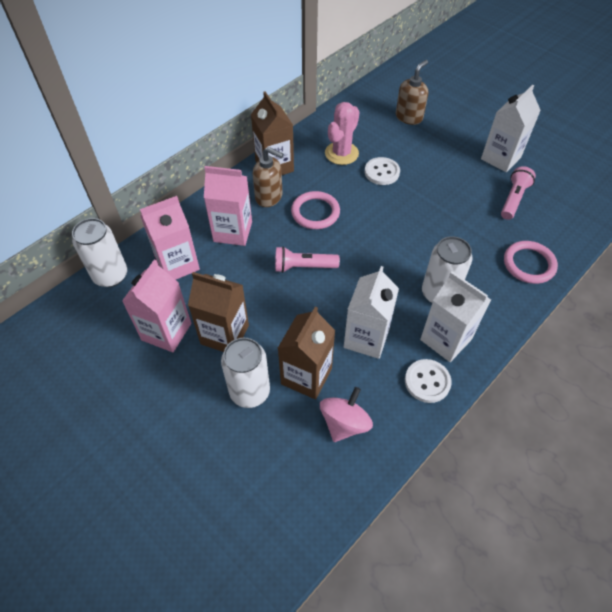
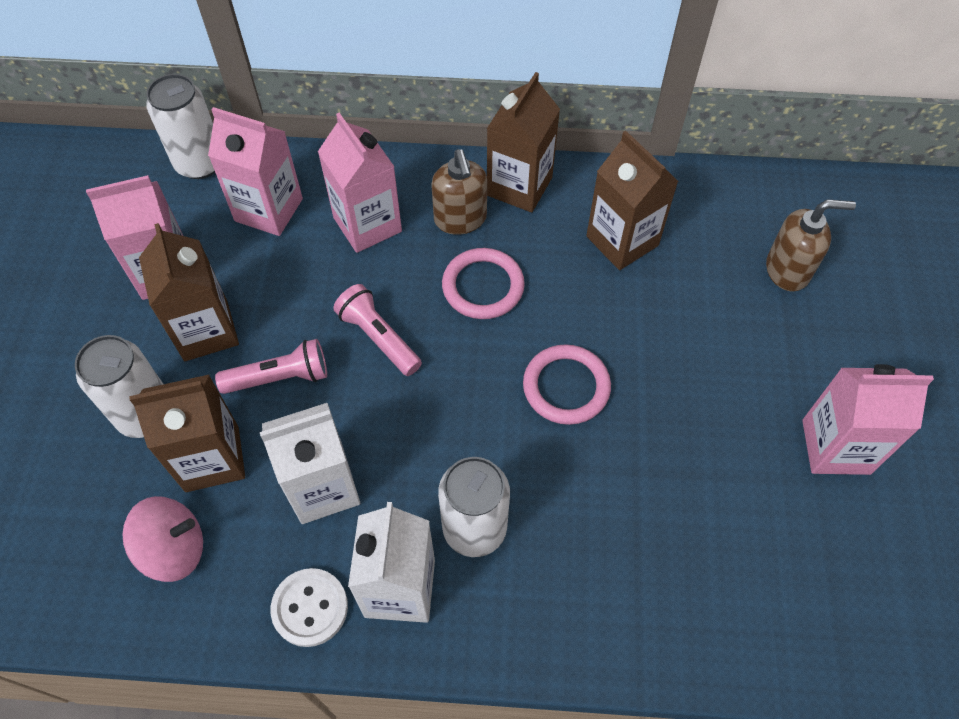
camera: 50 degrees right, 5 degrees up
(341, 153) = (622, 241): pink cactus -> brown carton
(382, 172) = (636, 311): white button -> none
(500, 158) = (835, 446): white carton -> pink carton
(513, 199) = (761, 518): pink flashlight -> pink flashlight (279, 377)
(529, 264) = (643, 620): pink ring -> pink ring (566, 387)

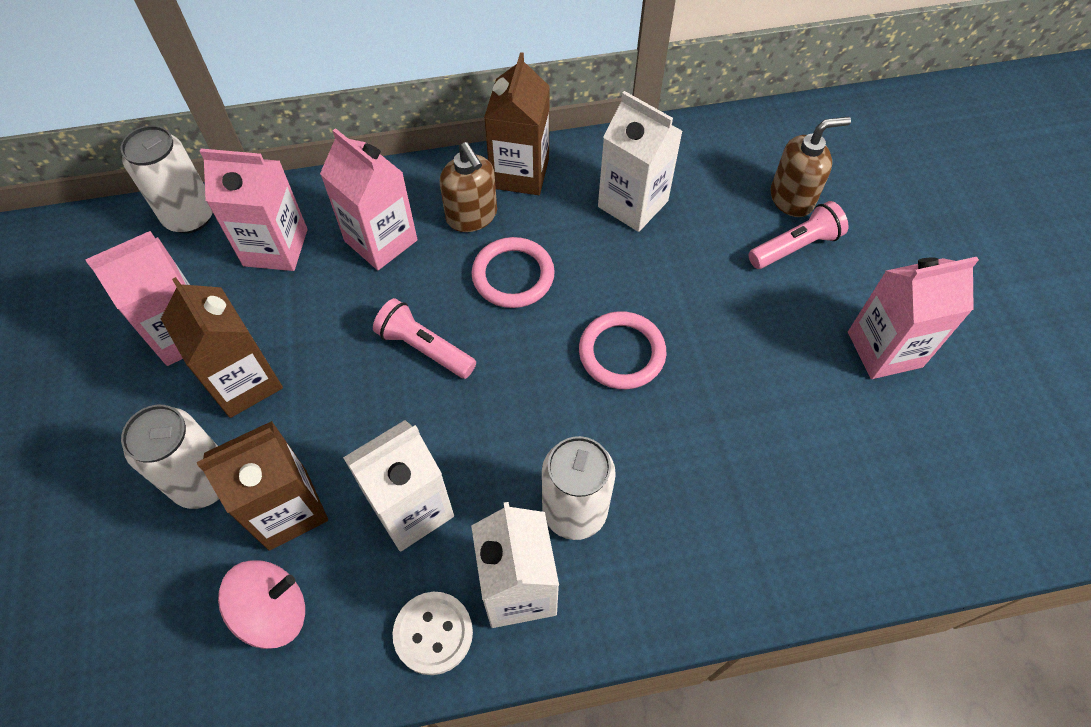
camera: 15 degrees left, 0 degrees up
(279, 377) = (335, 411): pink flashlight -> pink flashlight (795, 247)
(622, 241) = (633, 204): brown carton -> white carton

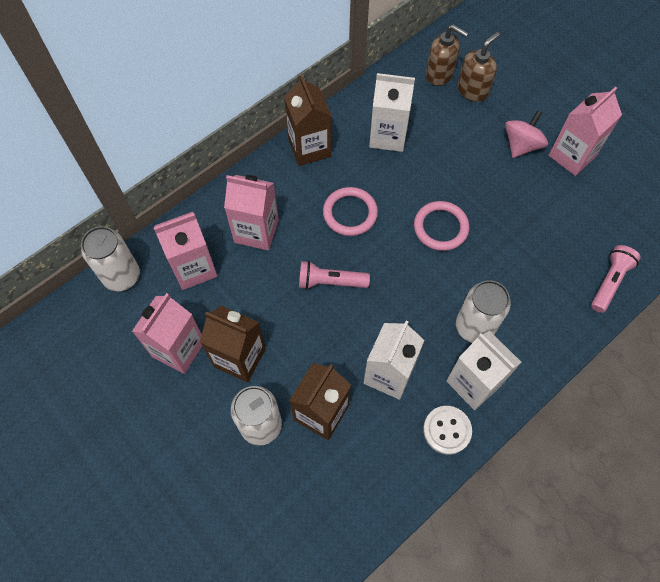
camera: 30 degrees left, 5 degrees up
(273, 611) = (355, 469): pink spinning top -> pink spinning top (521, 145)
(472, 216) = (300, 189): brown soap dispenser -> brown soap dispenser (439, 74)
(795, 247) = (492, 119): pink flashlight -> pink flashlight (609, 282)

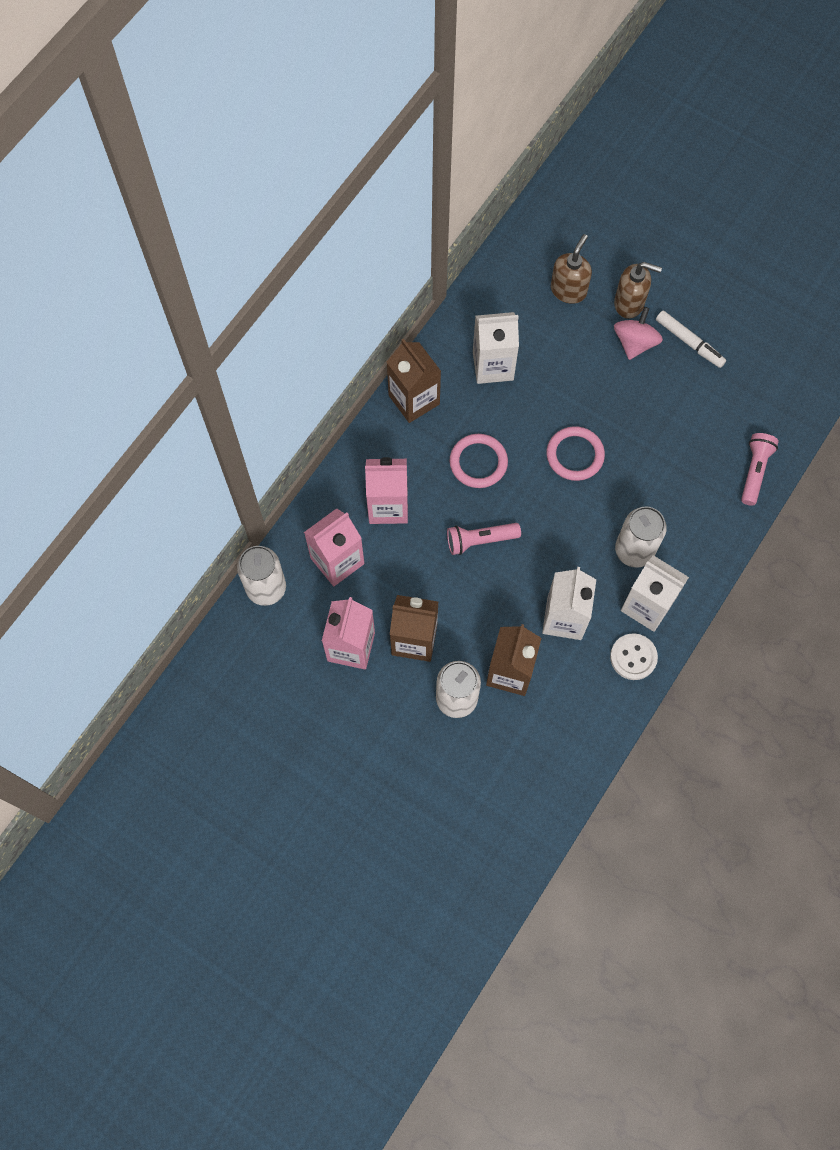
camera: 15 degrees left, 5 degrees up
(439, 74) = (528, 279): brown soap dispenser -> brown soap dispenser (629, 303)
(572, 156) = (689, 342): pink carton -> white marker

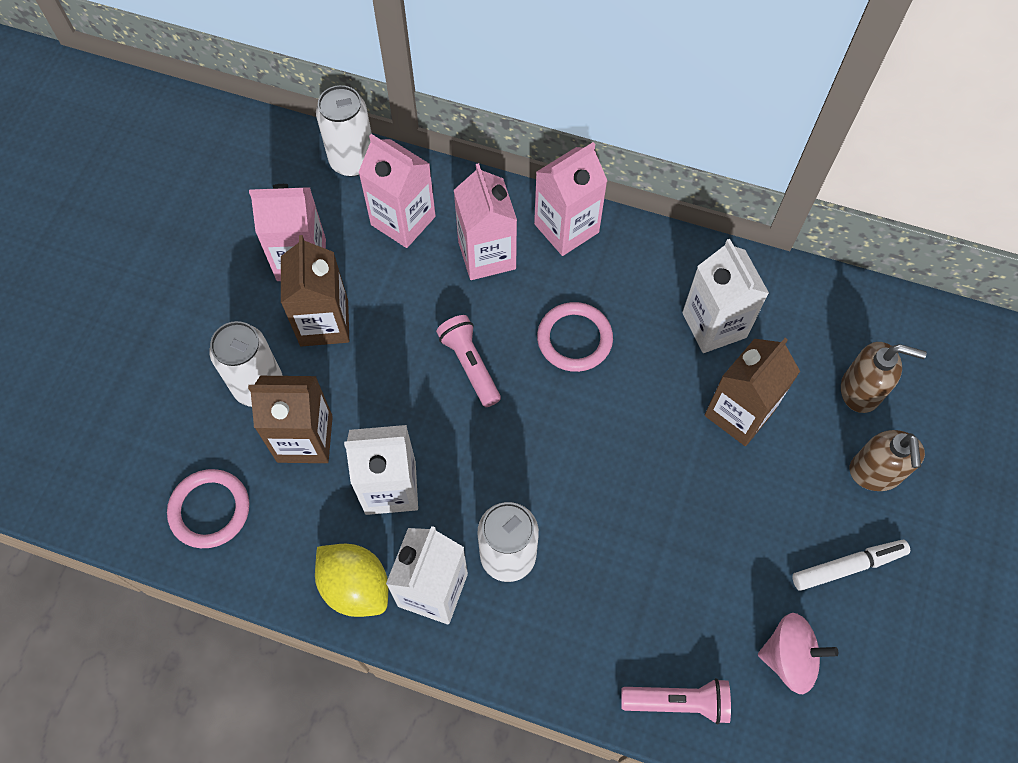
camera: 75 degrees right, 5 degrees down
(381, 442) = (566, 228): none -> pink carton
(414, 400) = (634, 249): brown carton -> brown carton (739, 413)
(575, 455) = (622, 451): pink ring -> pink ring (210, 510)
(633, 657) = (356, 586): white button -> yellow lemon
(634, 343) = (817, 492): pink spinning top -> pink spinning top (789, 657)
(689, 342) = (848, 566): white marker -> white marker turned 135 degrees counterclockwise

